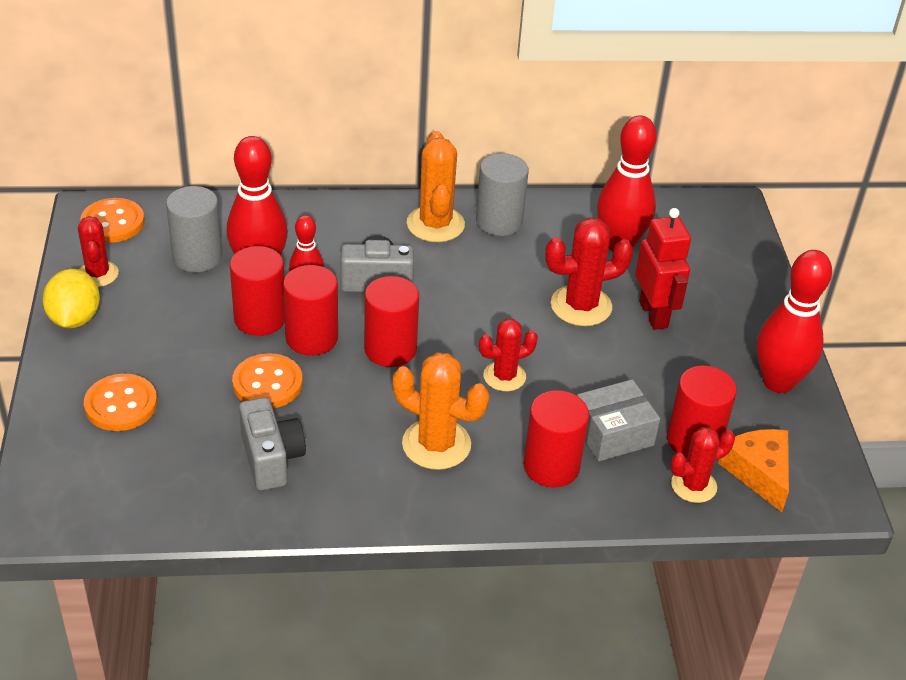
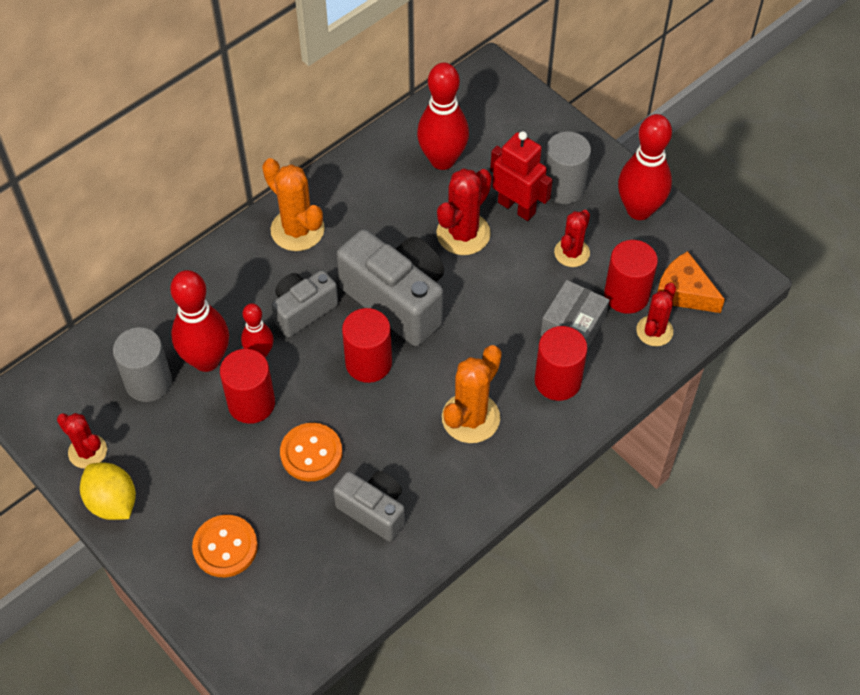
camera: 35 degrees left, 15 degrees up
(113, 223) = (48, 397): orange button -> none
(311, 338) = (305, 393): red cylinder -> none
(436, 444) = (470, 418): orange cactus -> orange cactus turned 45 degrees counterclockwise
(467, 320) = (397, 300): none -> grey camera
(499, 221) = (340, 196): grey cylinder -> grey cylinder (563, 187)
(504, 376) = (465, 330): red cactus -> red cactus (572, 253)

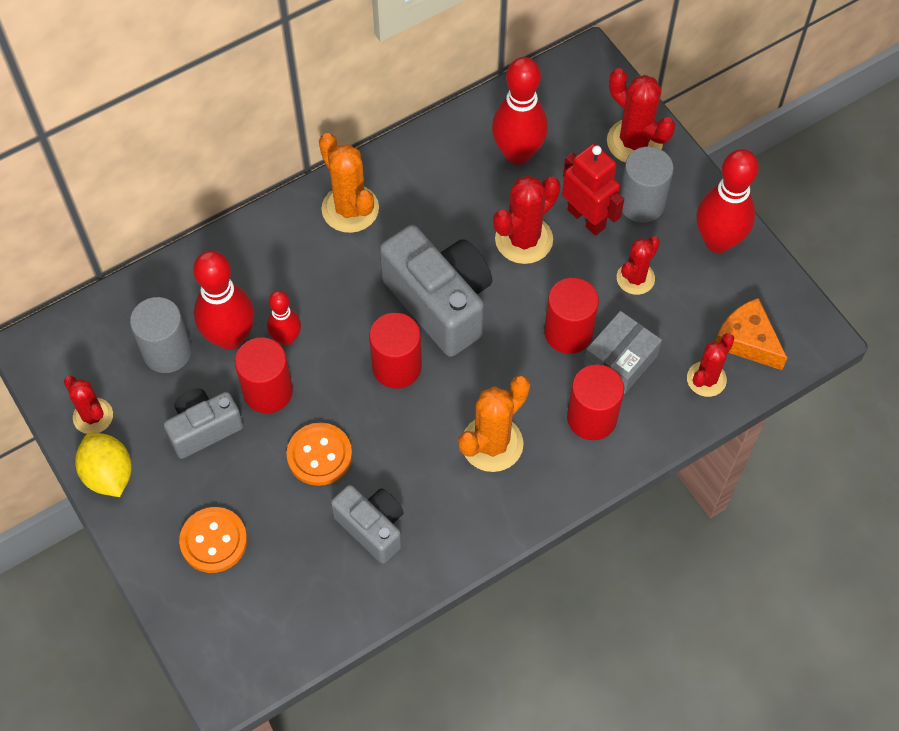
camera: 10 degrees right, 5 degrees up
(303, 310) = (339, 299): grey camera -> grey camera (204, 429)
(546, 135) = (634, 142): none -> red cactus
(626, 295) = (684, 334): red cylinder -> red cylinder (568, 332)

